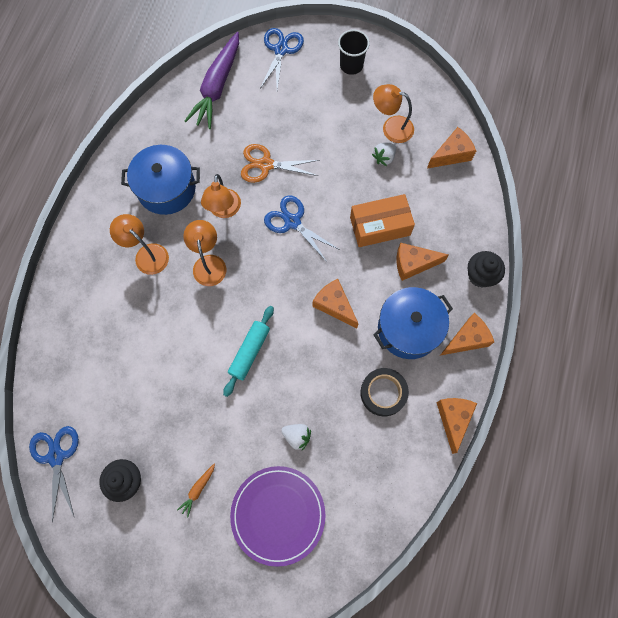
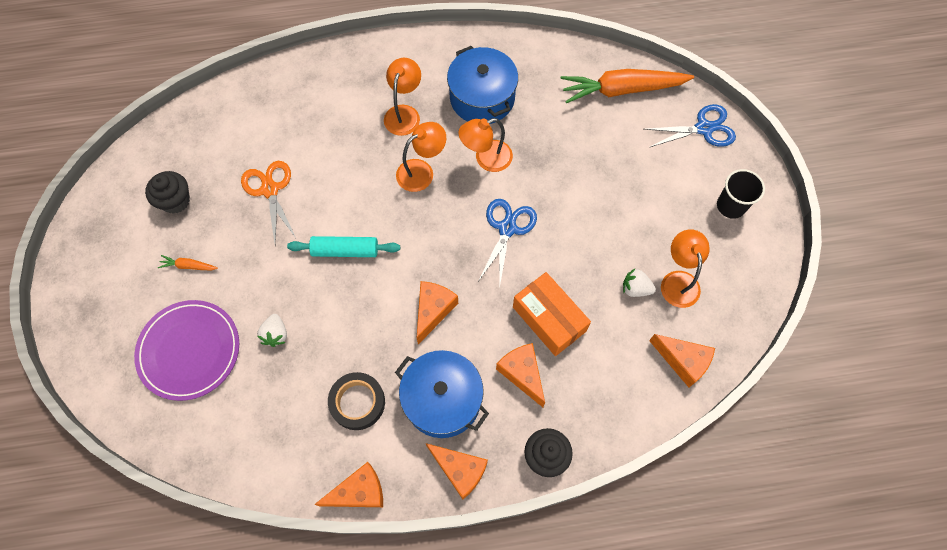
camera: 65 degrees right, 5 degrees down
(56, 457) = (176, 134): blue scissors -> none
(217, 86) = (622, 90): purple carrot -> orange carrot
(266, 165) = (559, 174): orange scissors -> orange scissors (270, 190)

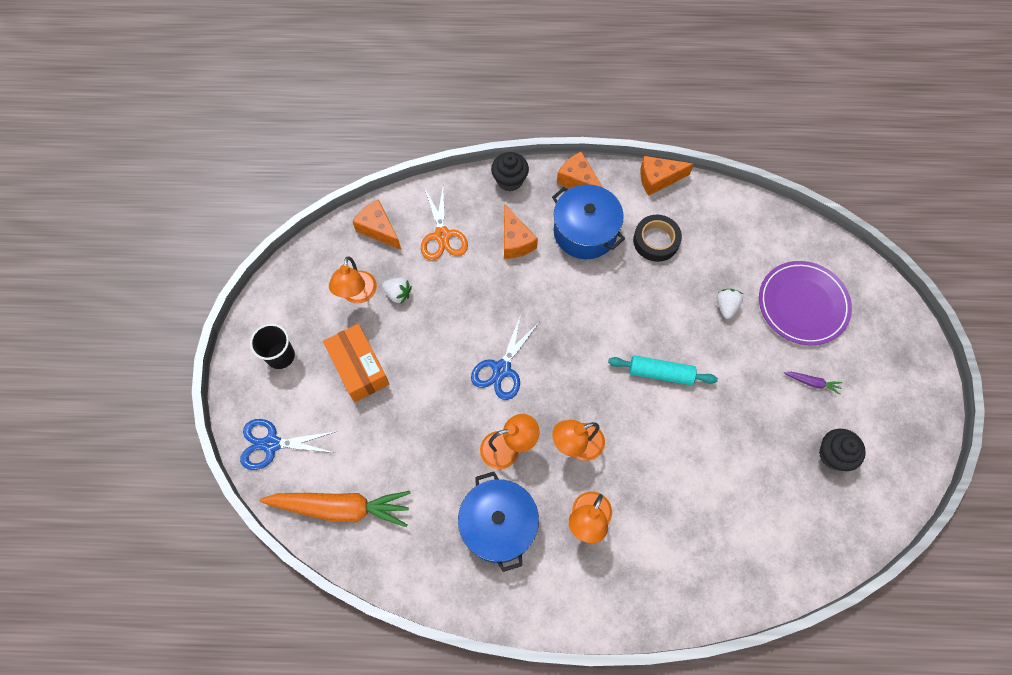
camera: 170 degrees left, 0 degrees up
(189, 266) = (812, 383): orange carrot -> purple carrot
(270, 190) = (736, 451): orange scissors -> orange scissors (442, 235)
(433, 311) = (583, 304): orange cheese -> none
(549, 319) = (482, 280): orange box -> orange box (359, 368)

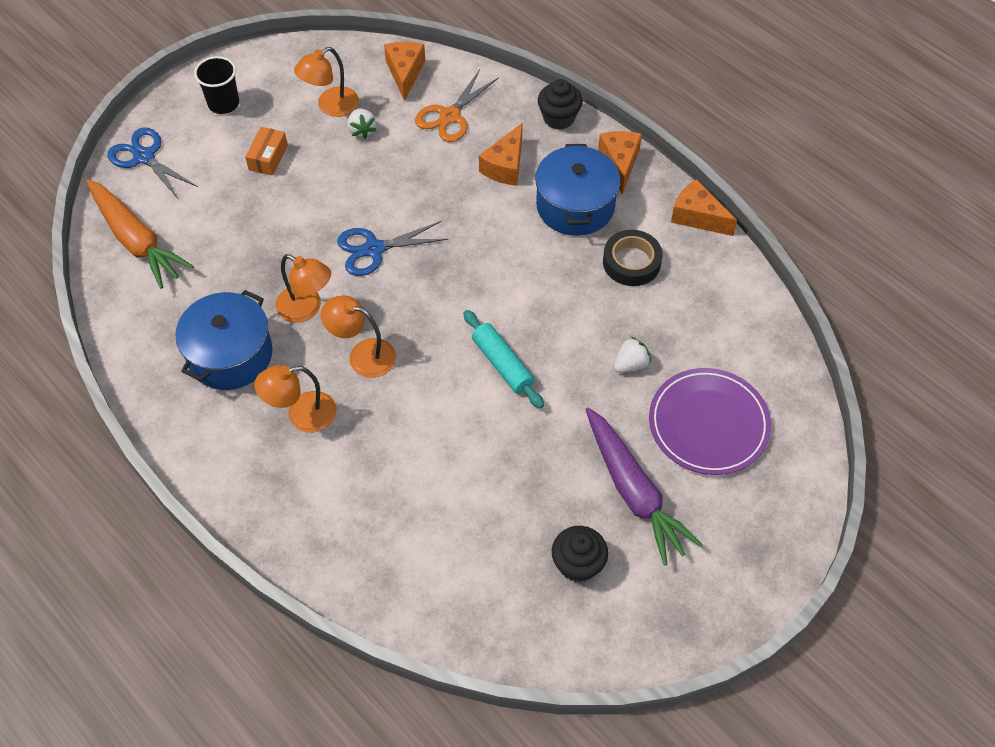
camera: 45 degrees right, 10 degrees down
(359, 368) = (268, 157): orange box -> orange box, size x0.60
(812, 383) = (633, 491): purple carrot -> purple carrot, size x2.43

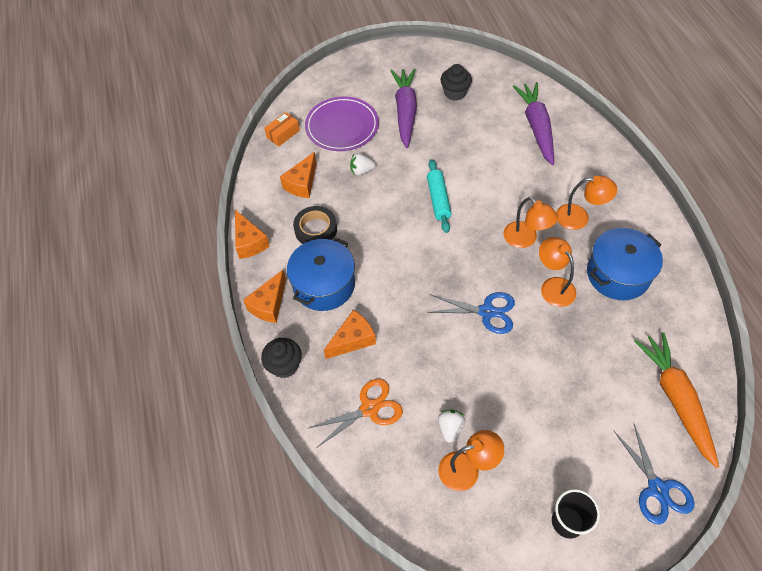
camera: 150 degrees left, 0 degrees up
(268, 157) = (542, 435): orange box -> orange box (283, 134)
(405, 73) = (383, 477): orange cheese -> orange cheese (302, 183)
(417, 548) = (536, 127): none -> purple carrot

